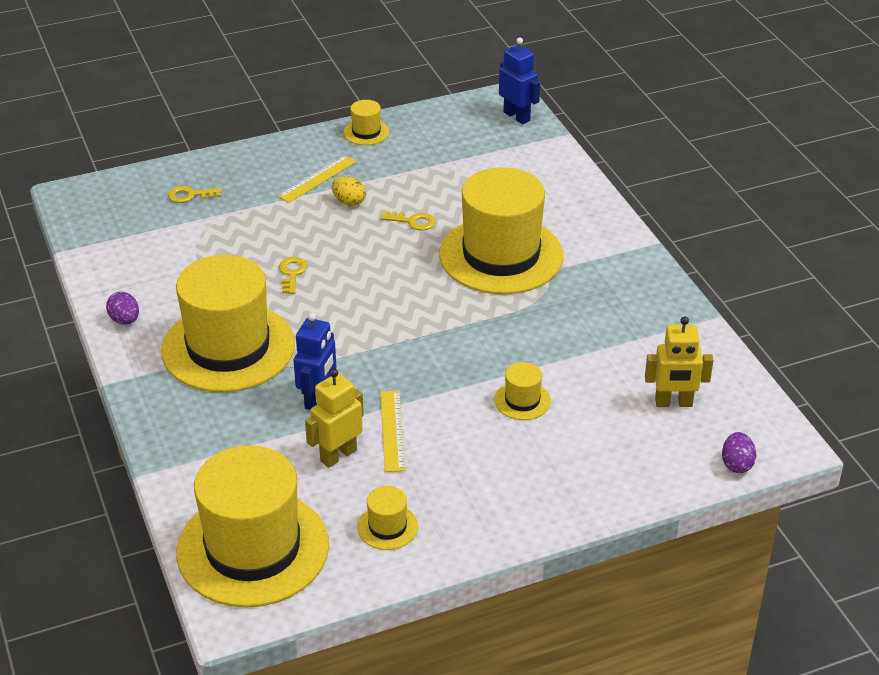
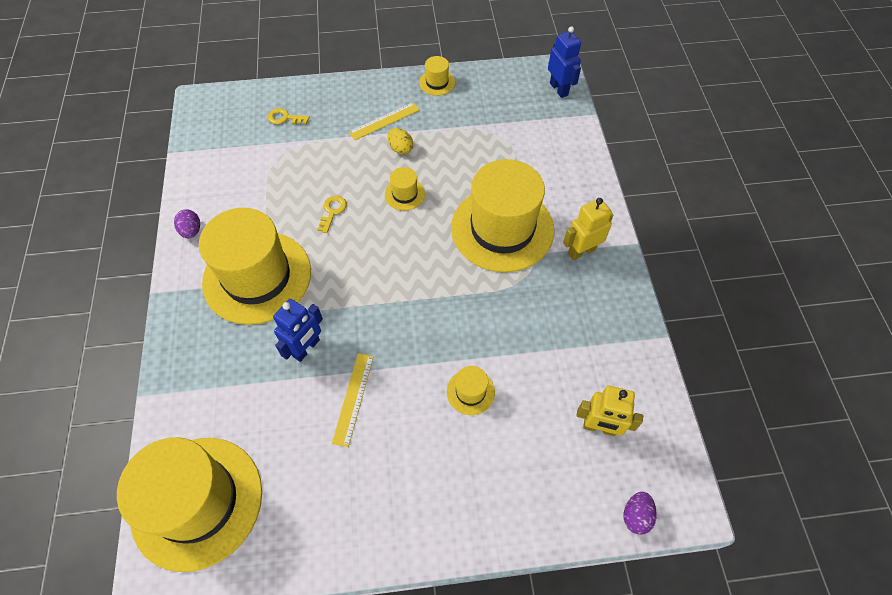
camera: 15 degrees right, 20 degrees up
(338, 455) = (301, 415): yellow robot -> yellow robot (581, 251)
(387, 527) = (313, 507): yellow hat -> yellow hat (404, 194)
(413, 221) = (443, 179): yellow key -> none

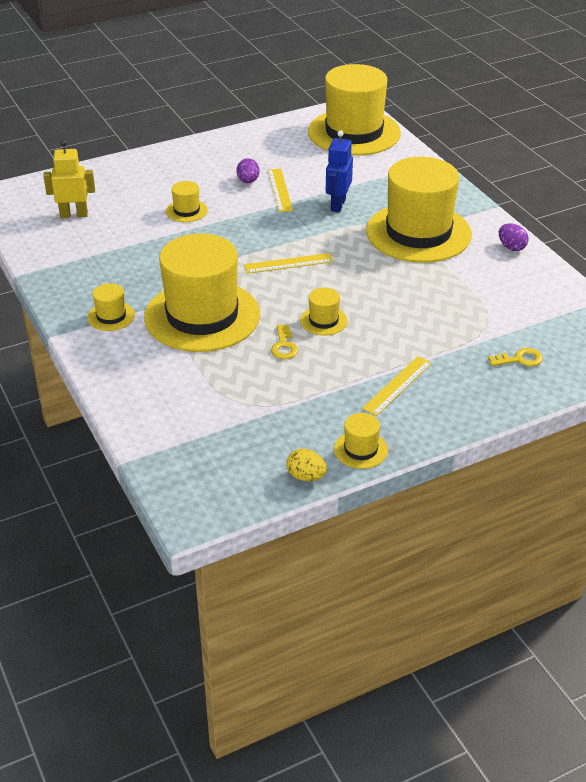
camera: 160 degrees right, 20 degrees down
(332, 211) = (389, 290): yellow key -> yellow key (284, 346)
(400, 148) = (357, 361): yellow egg -> yellow egg (306, 476)
(400, 272) = (288, 263): none -> yellow ruler
(559, 89) = (182, 485): blue robot -> none
(581, 251) = (111, 316): yellow robot -> yellow hat
(636, 516) = (40, 183): purple egg -> purple egg (248, 181)

